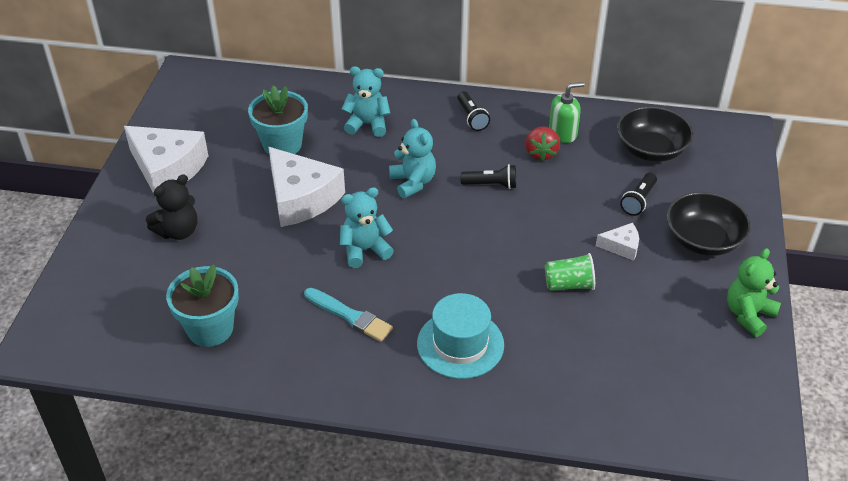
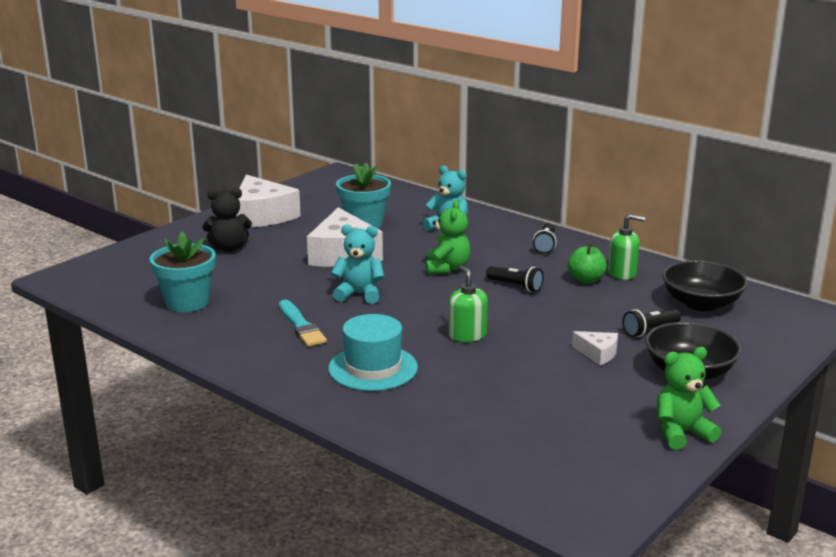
camera: 30 degrees right, 20 degrees down
(413, 182) = (447, 268): turquoise teddy bear -> green teddy bear
(503, 267) = (467, 335): none -> green soap dispenser
(541, 153) = (586, 280): red strawberry -> green apple
(569, 284) = (516, 362): green cup -> none

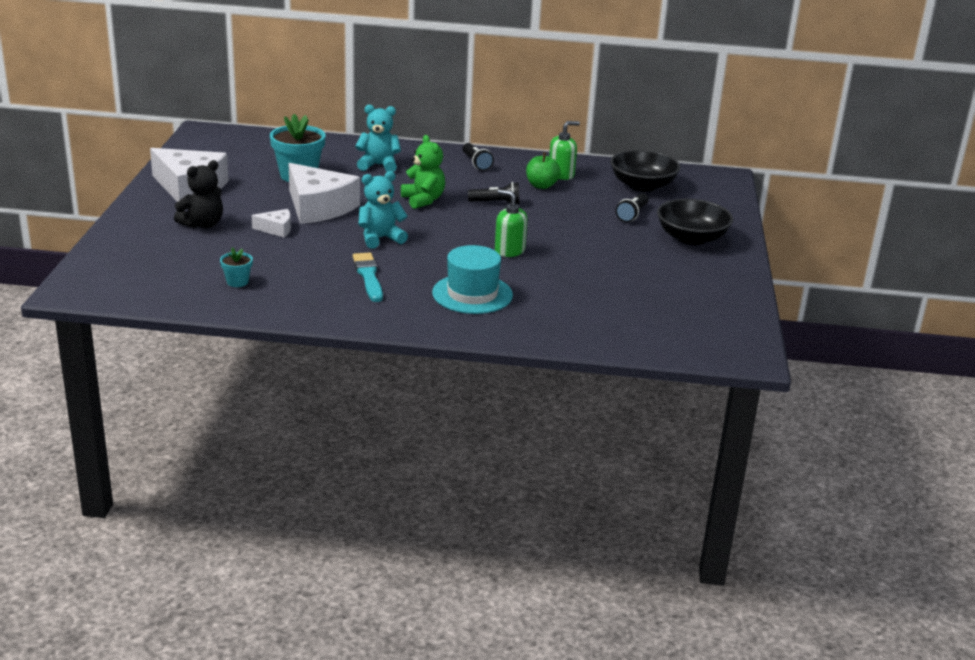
camera: 35 degrees left, 5 degrees up
(187, 302) = (237, 282): turquoise flower pot -> turquoise flower pot, size x0.50
(301, 326) = (368, 276): turquoise brush -> turquoise brush turned 135 degrees counterclockwise
(598, 353) = (618, 240): white cheese -> white cheese (276, 229)
(681, 433) = (733, 281): green teddy bear -> none

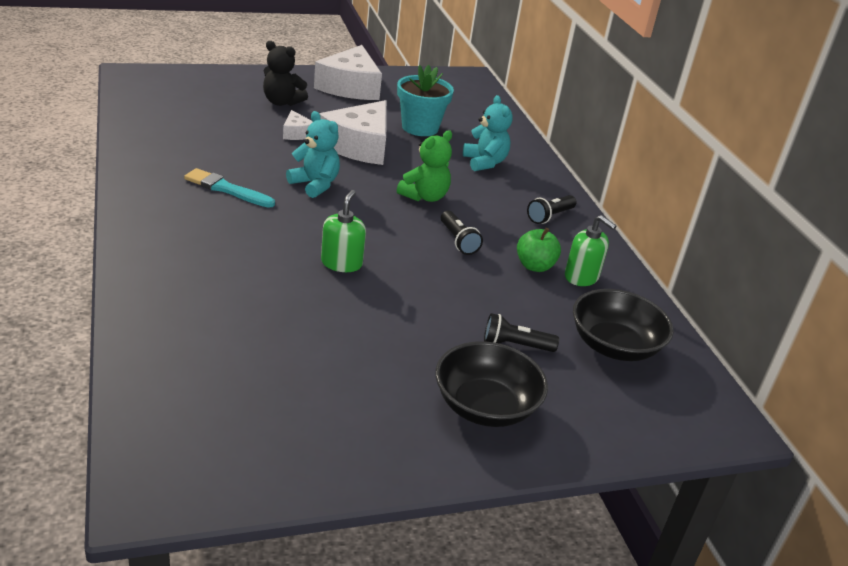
camera: 65 degrees right, 5 degrees up
(237, 282) = (180, 131): turquoise flower pot -> none
(368, 276) = (227, 189): turquoise brush -> turquoise brush turned 120 degrees counterclockwise
(472, 294) = (219, 251): turquoise hat -> none

